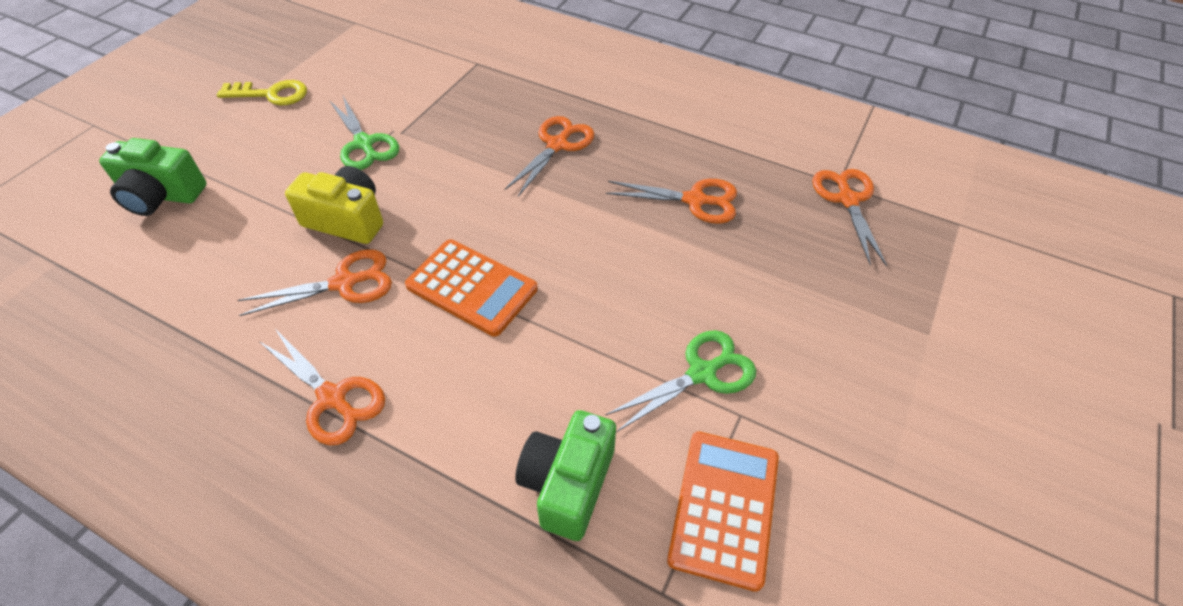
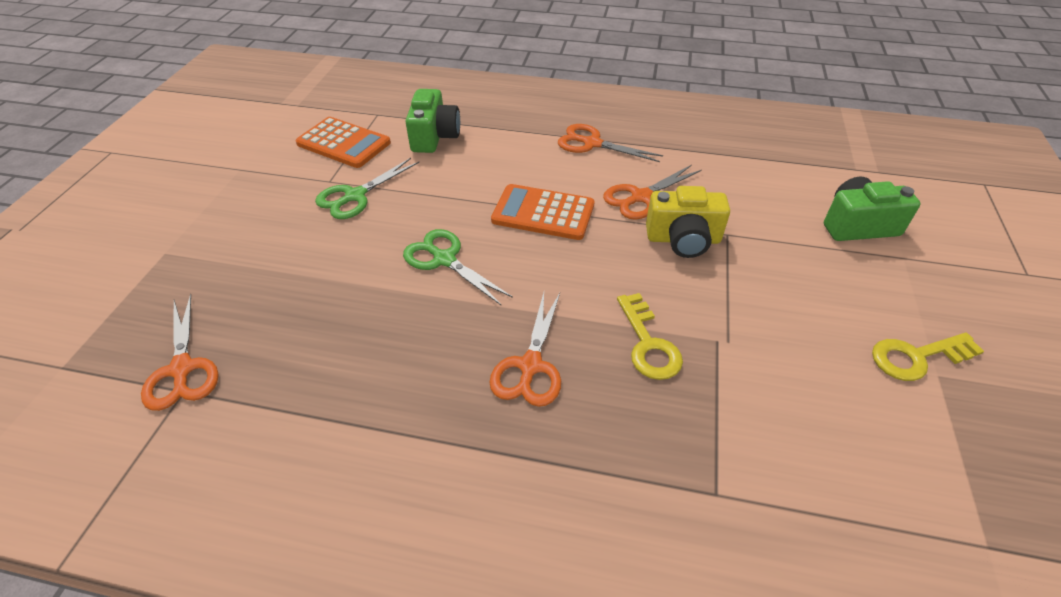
camera: 165 degrees right, 5 degrees down
(364, 144) = (741, 316): green scissors -> green scissors (444, 259)
(456, 141) = (648, 343): none -> yellow key
(695, 200) = (359, 330): orange scissors -> none
(724, 507) = (344, 143): orange calculator -> orange calculator turned 60 degrees counterclockwise

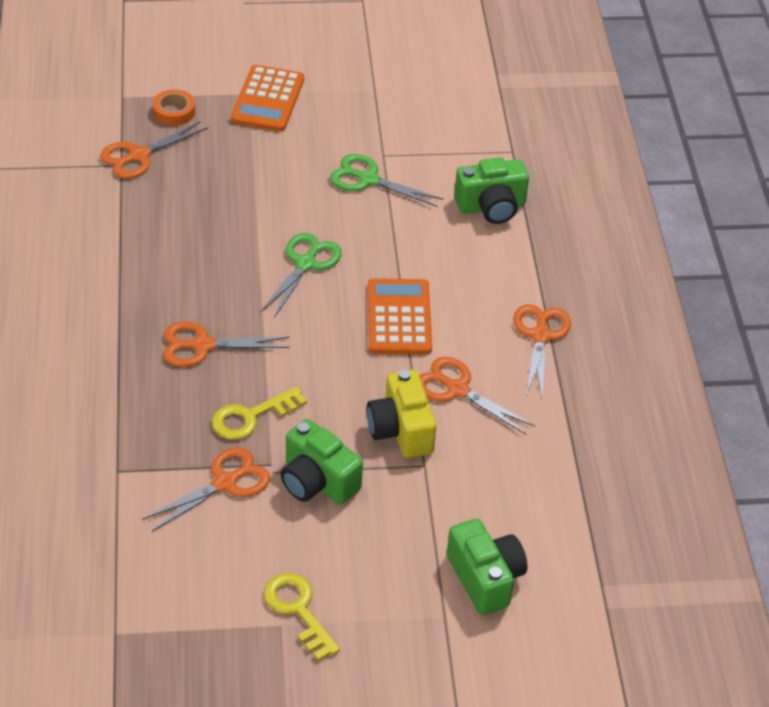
camera: 70 degrees right, 0 degrees up
(135, 321) = (174, 111): none -> orange tape
(344, 143) = (447, 144): orange calculator -> orange calculator (268, 99)
(742, 385) = (225, 482): none -> orange scissors
(743, 309) = (317, 481): none -> green camera

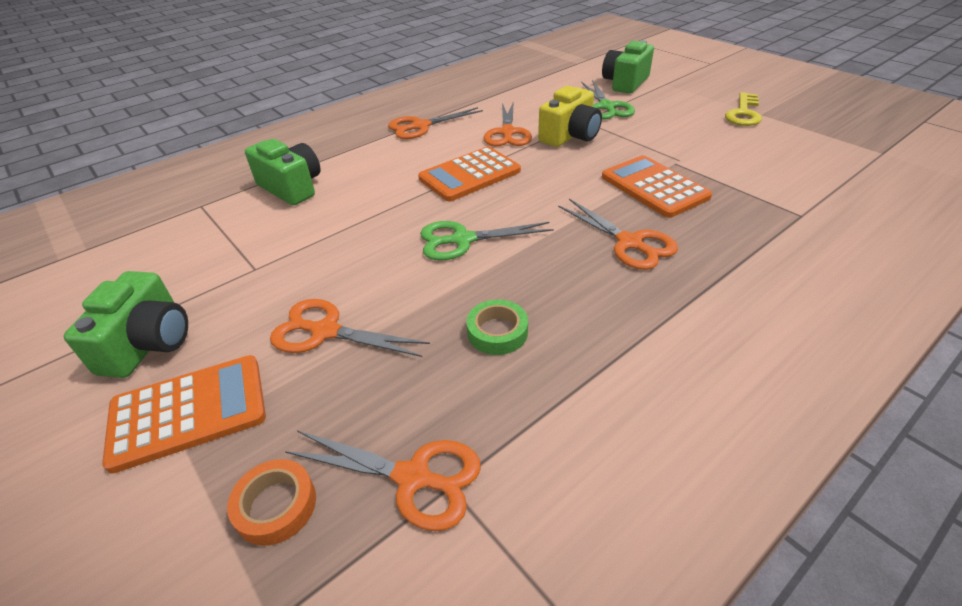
camera: 120 degrees left, 5 degrees down
(195, 230) = (497, 332): none -> green tape
(225, 482) = (720, 170): orange scissors -> orange scissors (325, 331)
(251, 417) = (654, 187): yellow key -> orange calculator
(317, 481) = (656, 143): green camera -> green camera (149, 344)
(367, 179) = (304, 260): green scissors -> green scissors (606, 107)

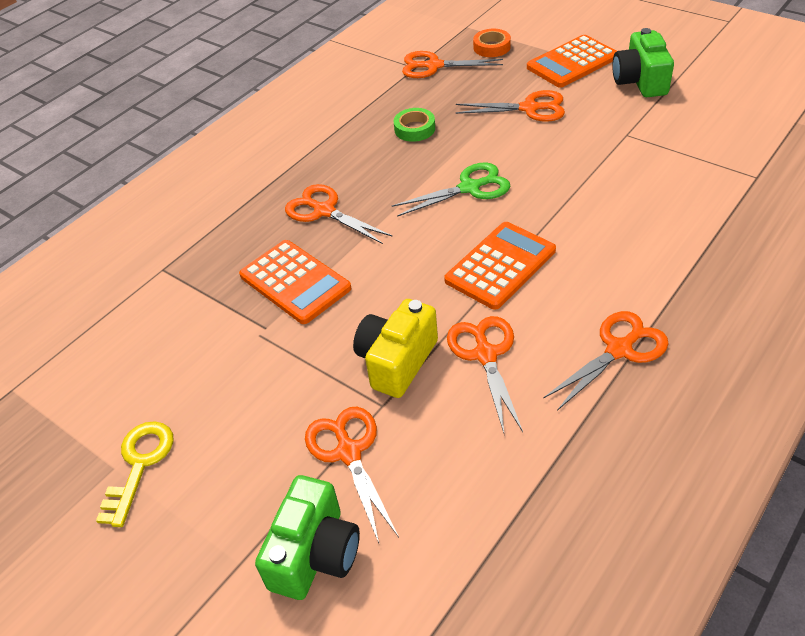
camera: 170 degrees right, 5 degrees up
(292, 187) = (687, 214): green camera -> none
(606, 107) = (348, 452): green scissors -> orange scissors

